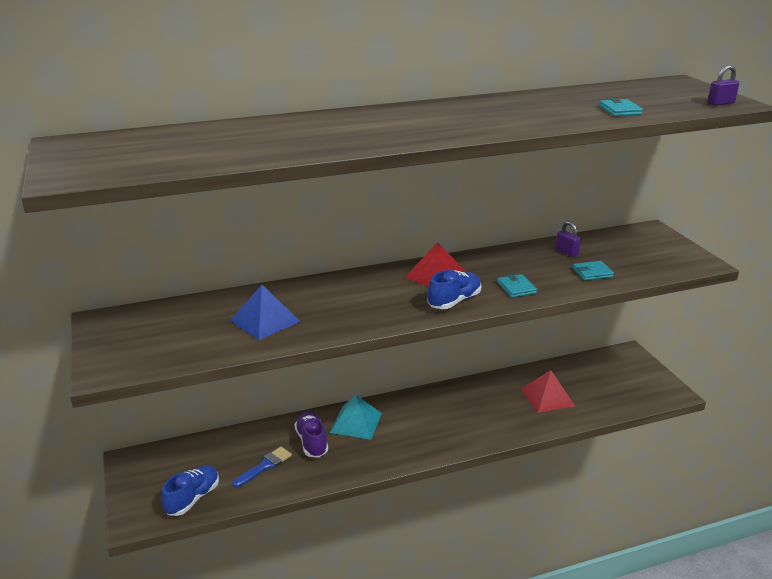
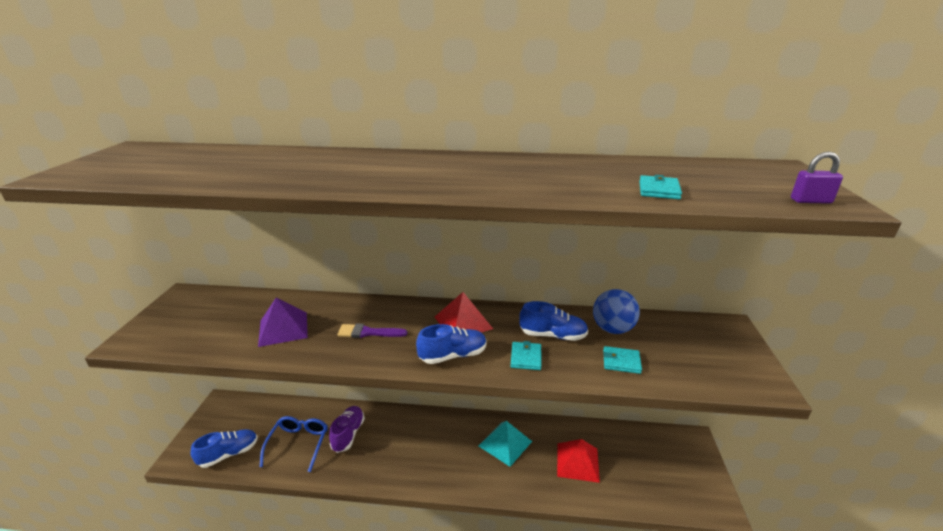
camera: 25 degrees right, 0 degrees up
(265, 320) = (283, 328): blue pyramid -> purple pyramid
(265, 466) = (298, 444): blue brush -> blue glasses
(356, 303) = (368, 332): none -> purple brush
(356, 422) = (394, 427): turquoise pyramid -> turquoise pyramid (505, 443)
(523, 267) = (553, 335): none -> blue shoe
(566, 252) = (612, 329): purple padlock -> blue ball

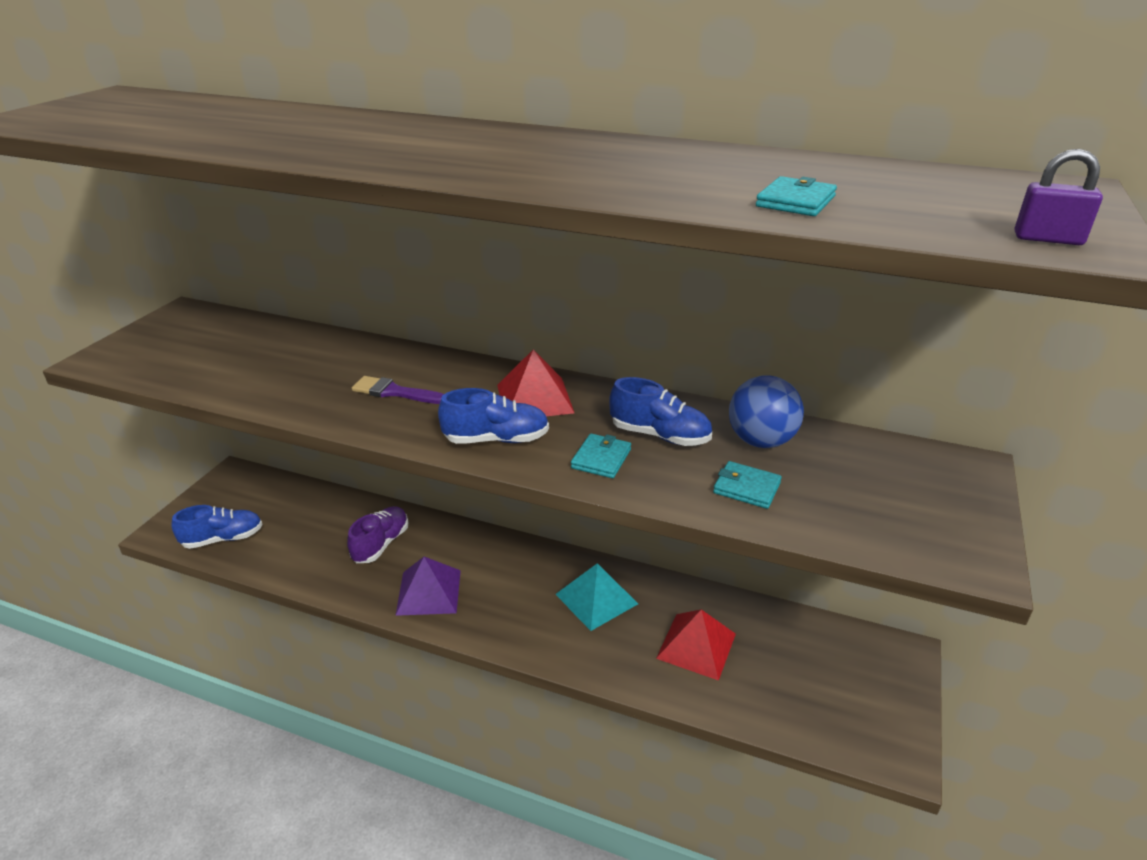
camera: 15 degrees right, 5 degrees up
(283, 328) = (287, 371): purple pyramid -> purple pyramid (429, 592)
(298, 444) = (312, 543): blue glasses -> none

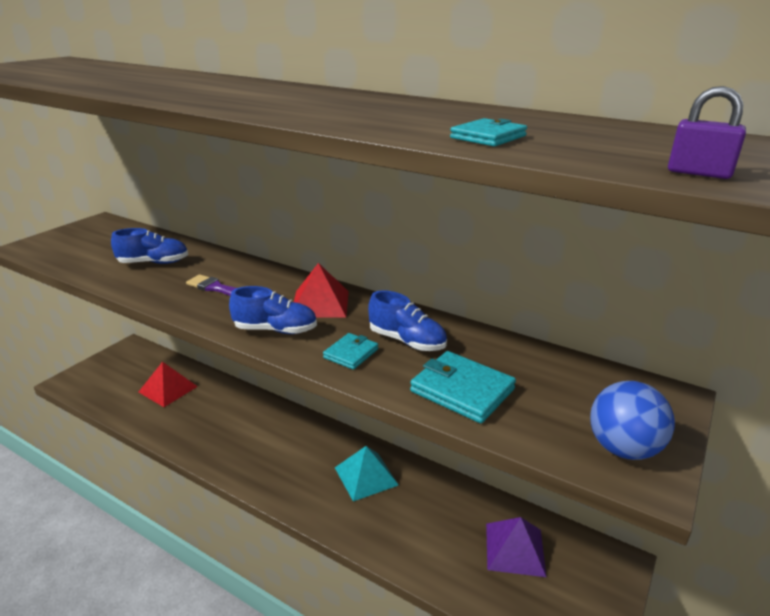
camera: 10 degrees right, 5 degrees down
(223, 539) = (105, 392): blue shoe -> blue shoe (154, 263)
(381, 544) = (215, 410): purple shoe -> none
(429, 592) = (238, 452): purple pyramid -> purple pyramid (515, 549)
(696, 645) = (436, 527): red pyramid -> red pyramid (168, 389)
(746, 488) = (462, 390): turquoise wallet -> turquoise wallet, size x1.70
(761, 441) = (490, 355): blue ball -> blue ball (623, 449)

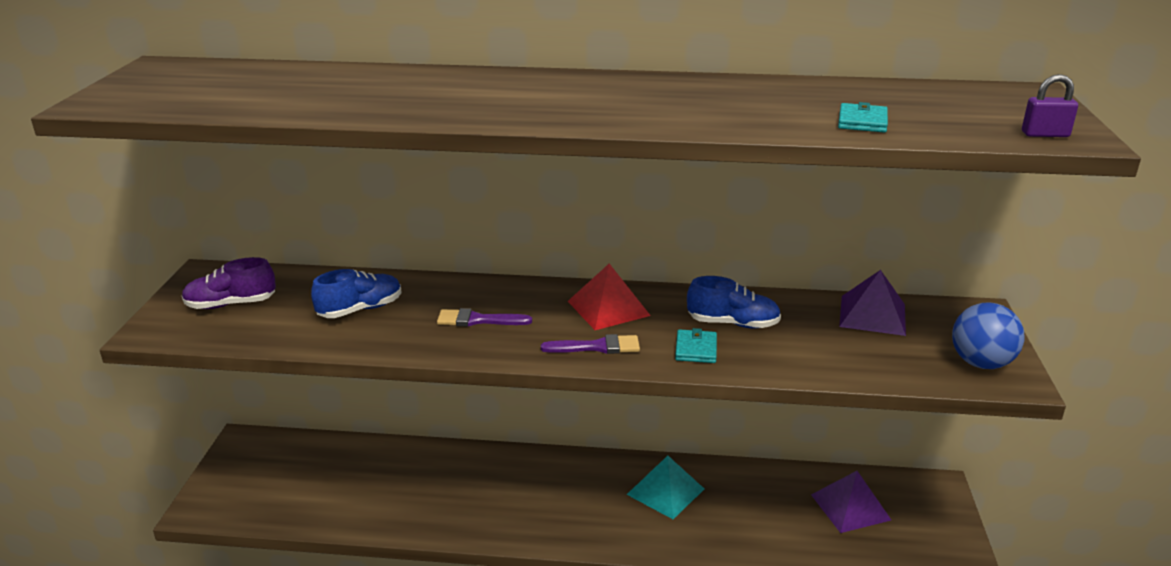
camera: 25 degrees left, 0 degrees up
(87, 242) = (231, 304): none -> purple shoe
(168, 389) = (351, 475): red pyramid -> none
(275, 330) = (597, 347): blue shoe -> purple brush
(462, 390) = (824, 354): turquoise wallet -> none
(548, 368) = (872, 315): none -> purple pyramid

